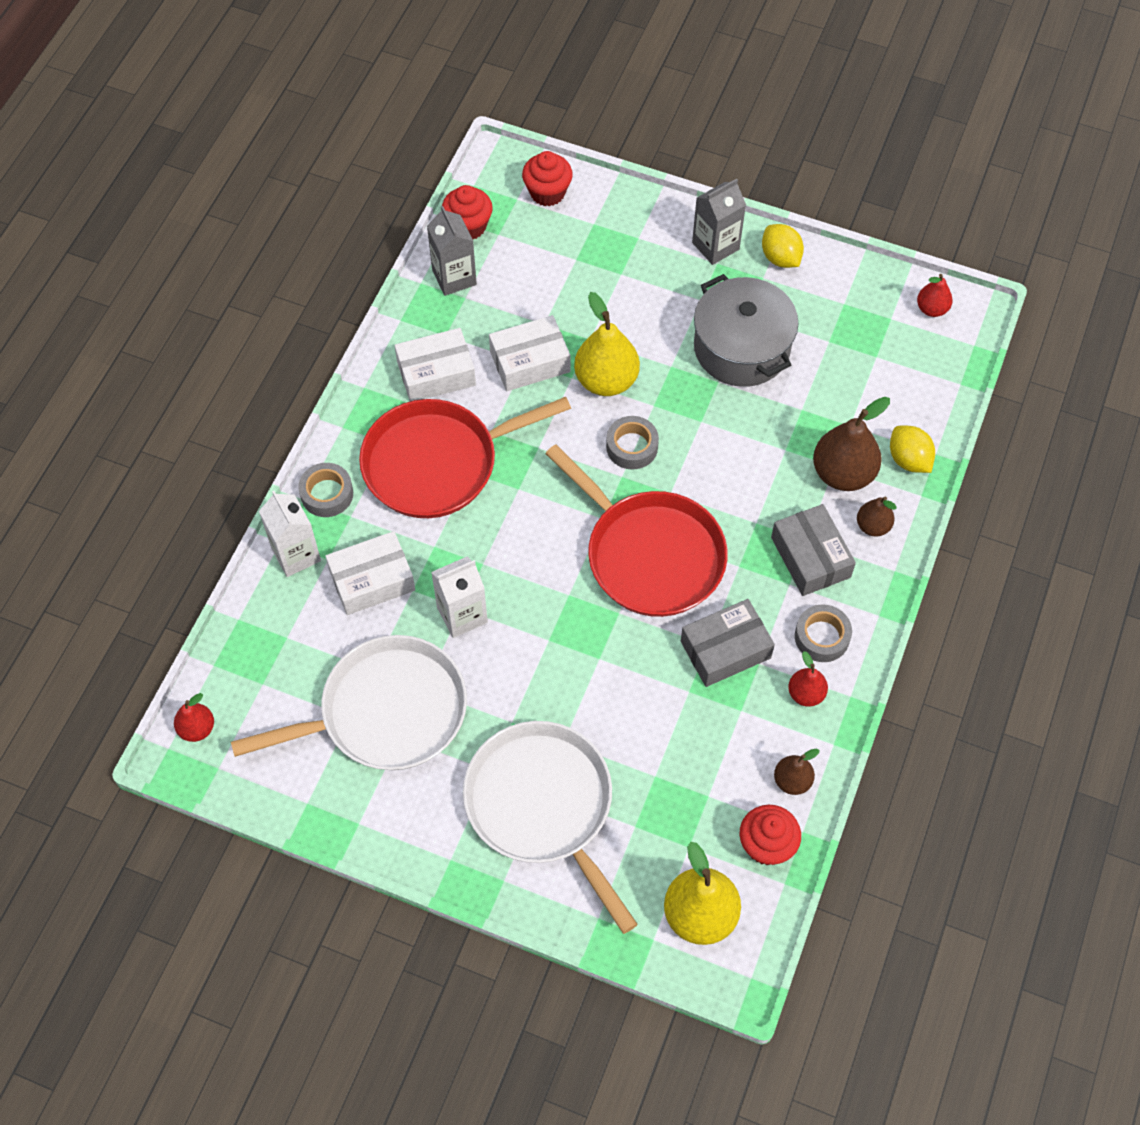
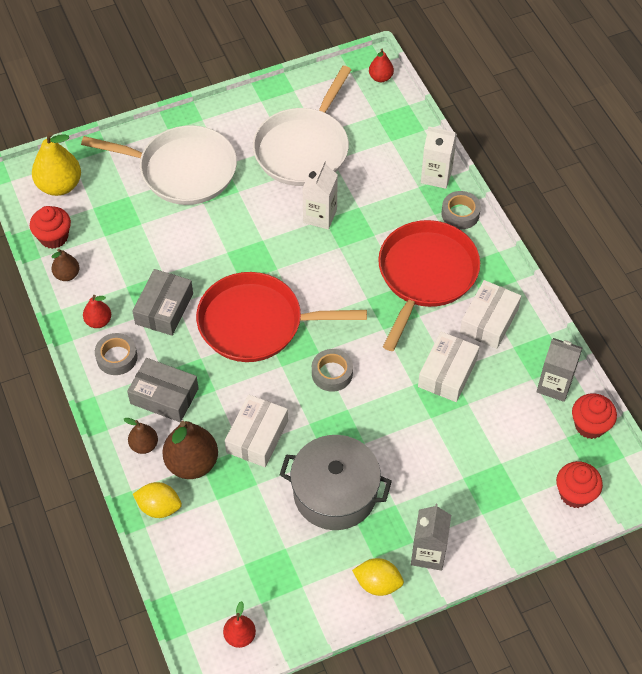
camera: 135 degrees right, 5 degrees down
(372, 580) = (384, 195): white box -> white box (257, 436)
(606, 380) = (391, 400): yellow pear -> none

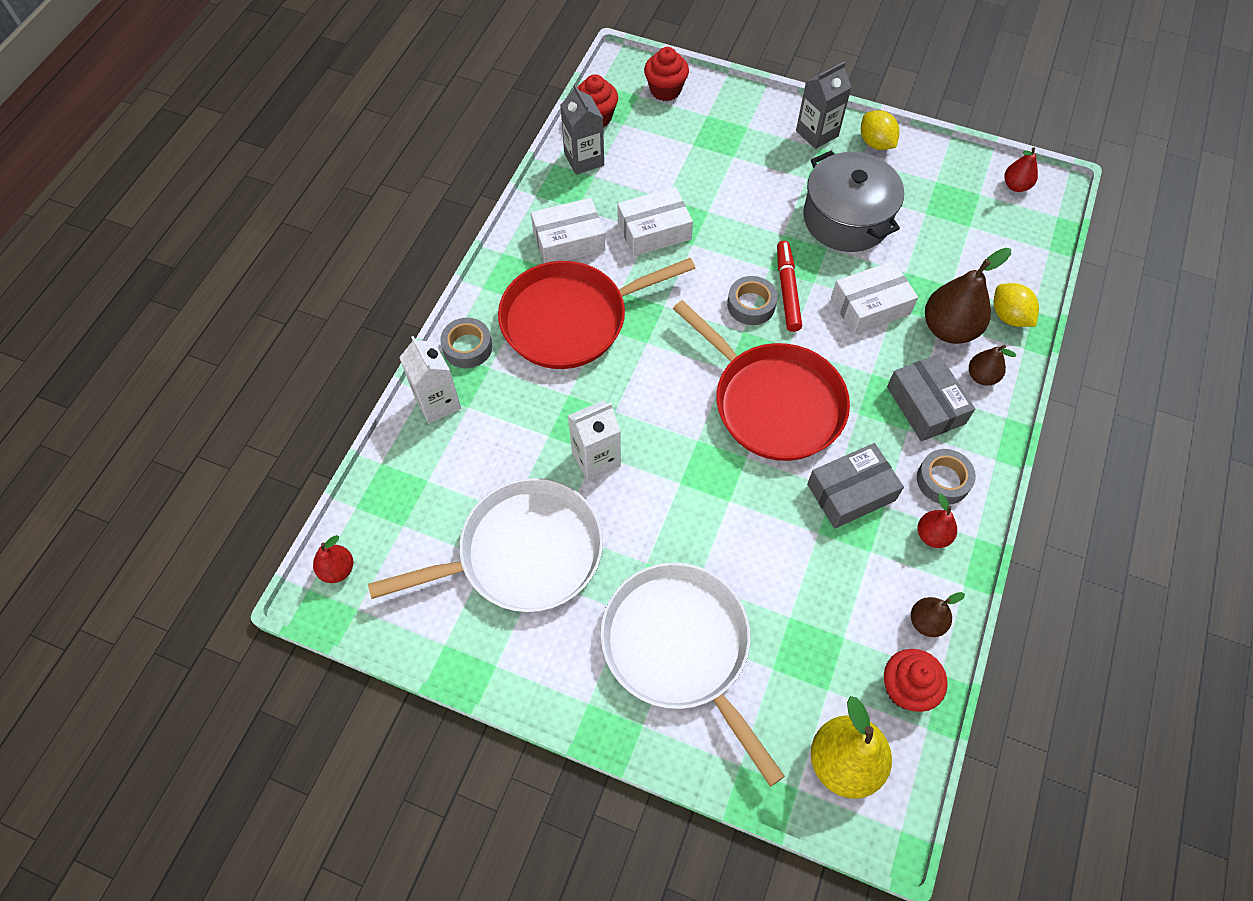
camera: 135 degrees left, 5 degrees up
(320, 403) = (787, 290): none -> red marker

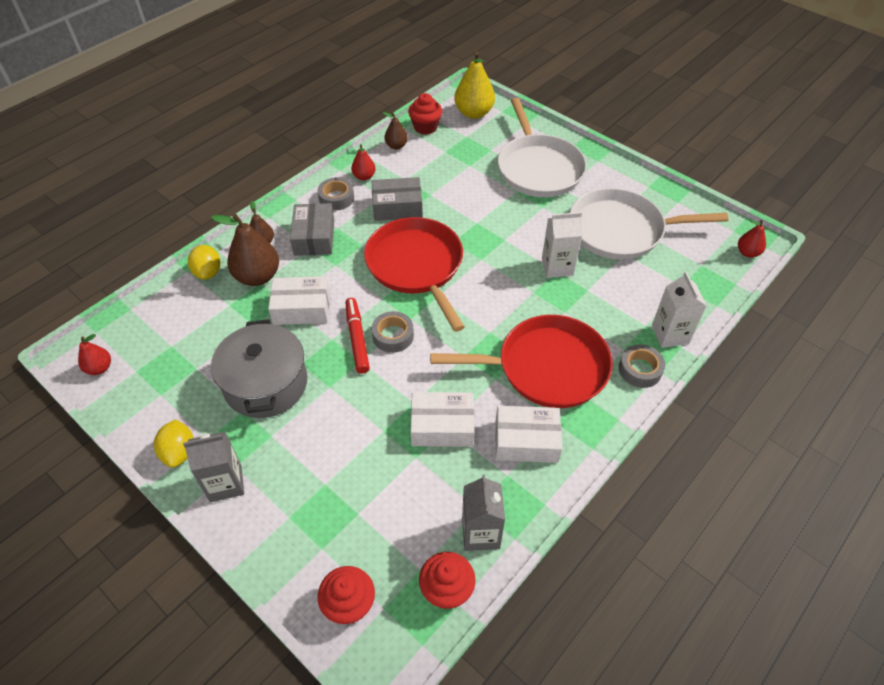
camera: 160 degrees left, 10 degrees down
(787, 290) = (357, 339): red marker -> red marker turned 150 degrees clockwise

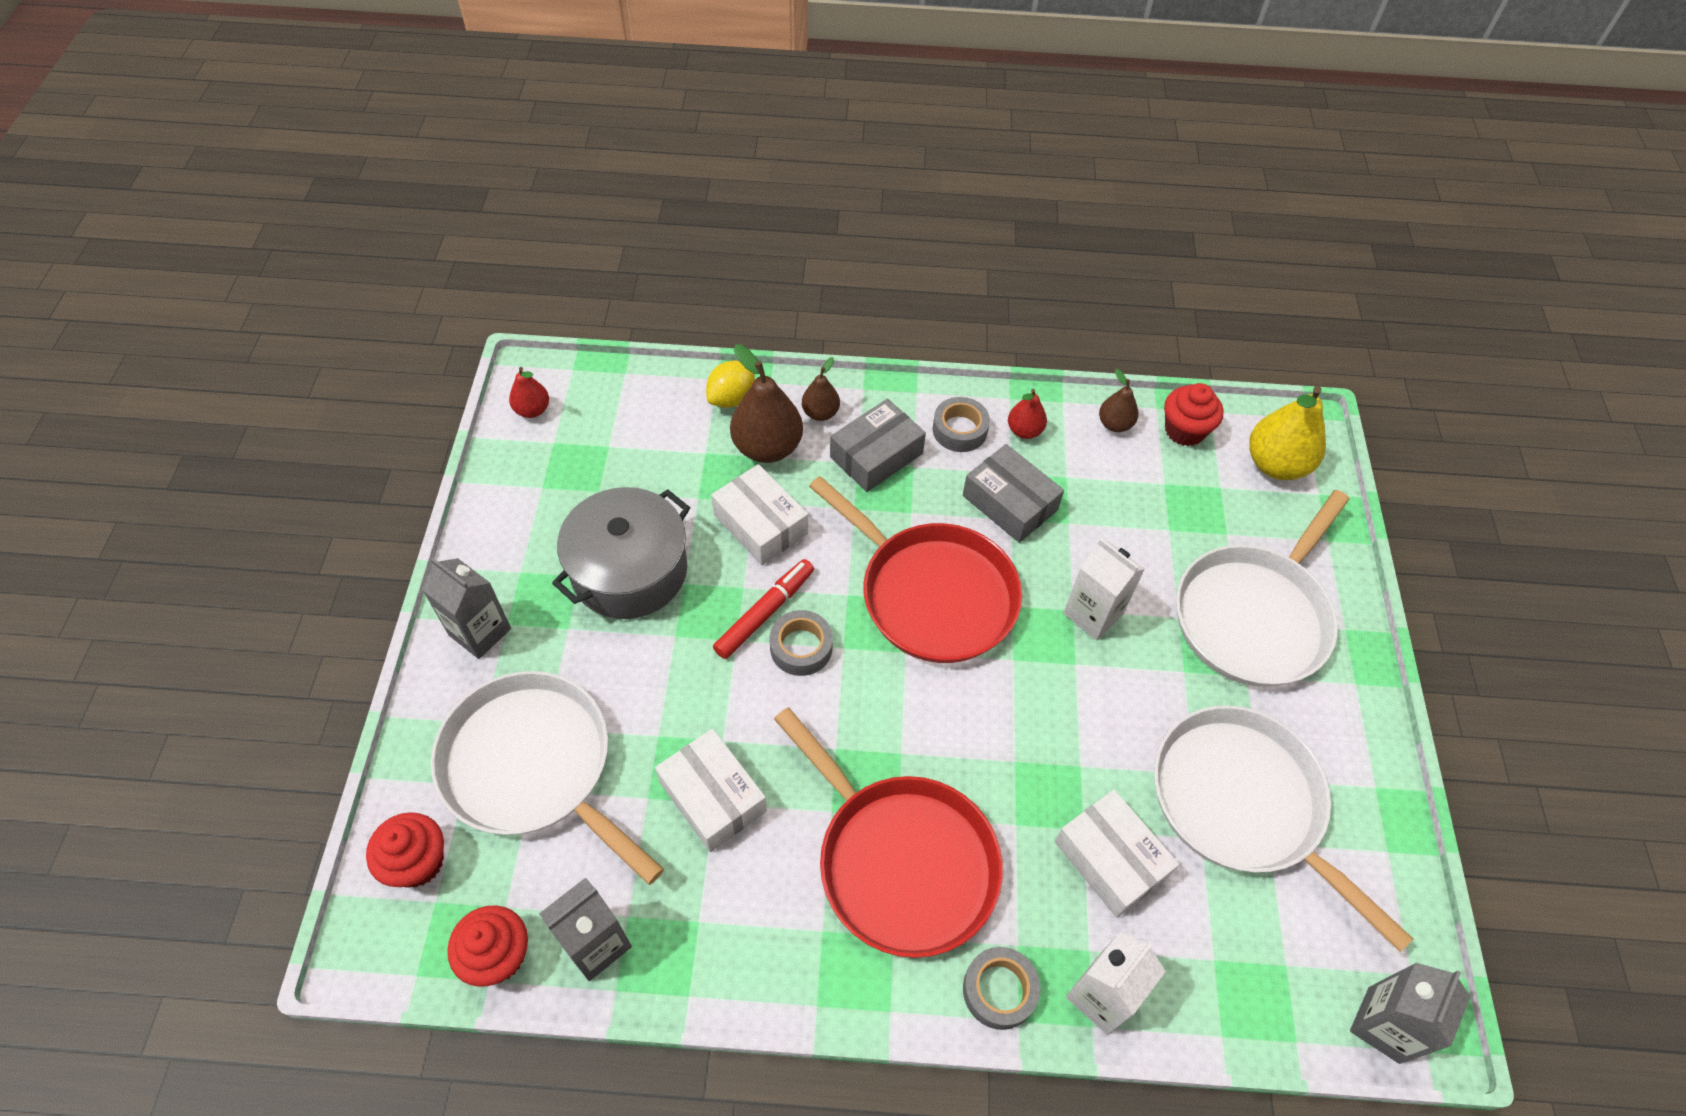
camera: 50 degrees right, 5 degrees up
(179, 452) = (486, 560): yellow lemon -> none
(344, 504) = (533, 767): none -> white pan
(416, 266) = (932, 594): red pan -> red pan turned 105 degrees clockwise
(526, 441) = (765, 911): white box -> white box (1110, 859)
(557, 267) = (1088, 762): white carton -> white carton (1093, 614)
(747, 253) = (1383, 1024): red pear -> grey carton

